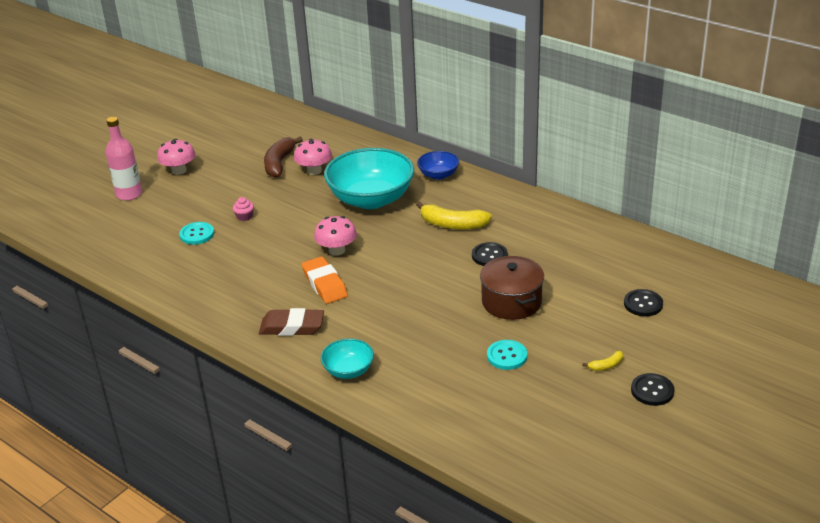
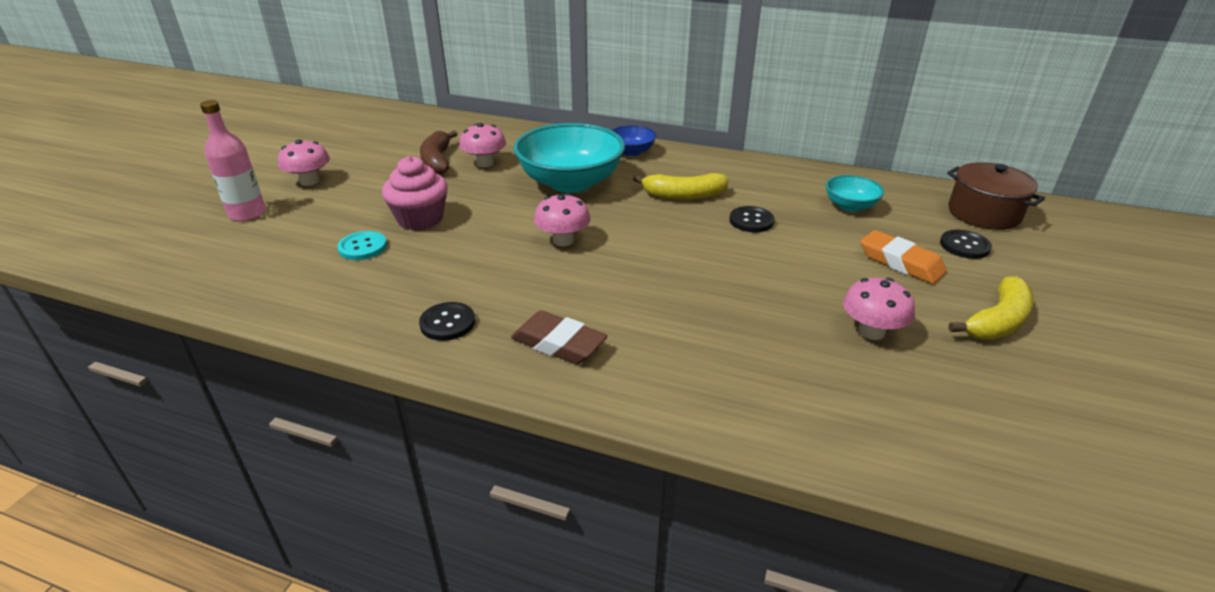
camera: 20 degrees left, 0 degrees up
(244, 217) = (420, 219): pink cupcake -> pink cupcake, size x2.24
(292, 327) = (558, 343): brown eraser -> brown eraser turned 45 degrees clockwise
(324, 284) = (571, 281): orange eraser -> orange eraser (900, 263)
(348, 370) = (678, 391): turquoise bowl -> turquoise bowl (850, 206)
(507, 356) = (871, 331): turquoise button -> pink mushroom
(511, 302) = (819, 266): brown pot -> brown pot (983, 213)
(606, 365) = (997, 321): yellow banana -> yellow banana, size x2.10
(652, 391) = (1080, 342): black button -> black button (447, 323)

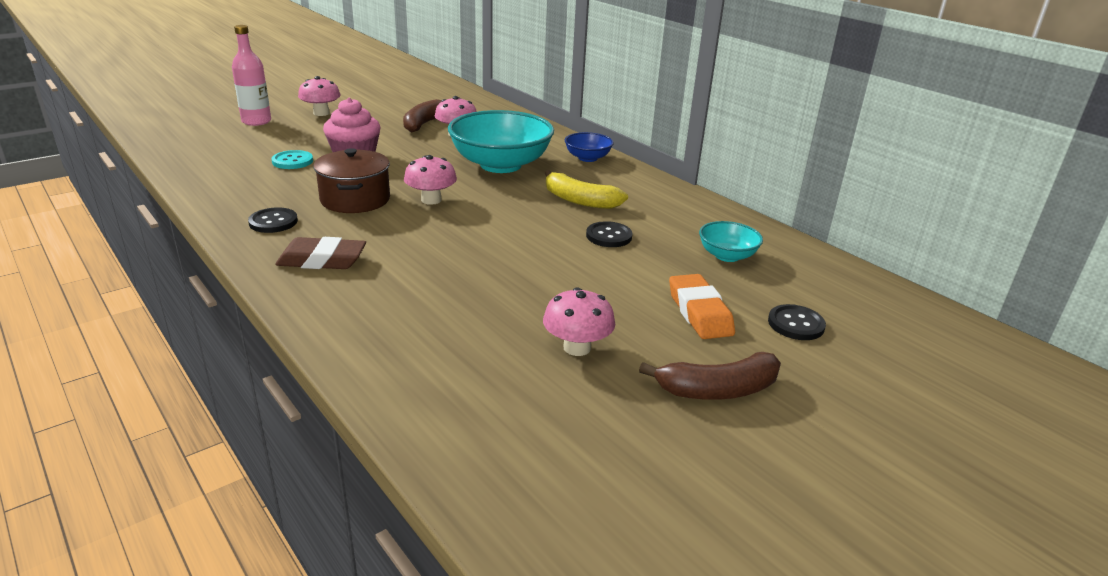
camera: 30 degrees right, 5 degrees down
(558, 343) = (322, 260): brown eraser -> brown eraser turned 60 degrees counterclockwise
(983, 213) = (870, 308): brown pot -> brown pot (355, 199)
(997, 321) = (718, 390): yellow banana -> brown banana

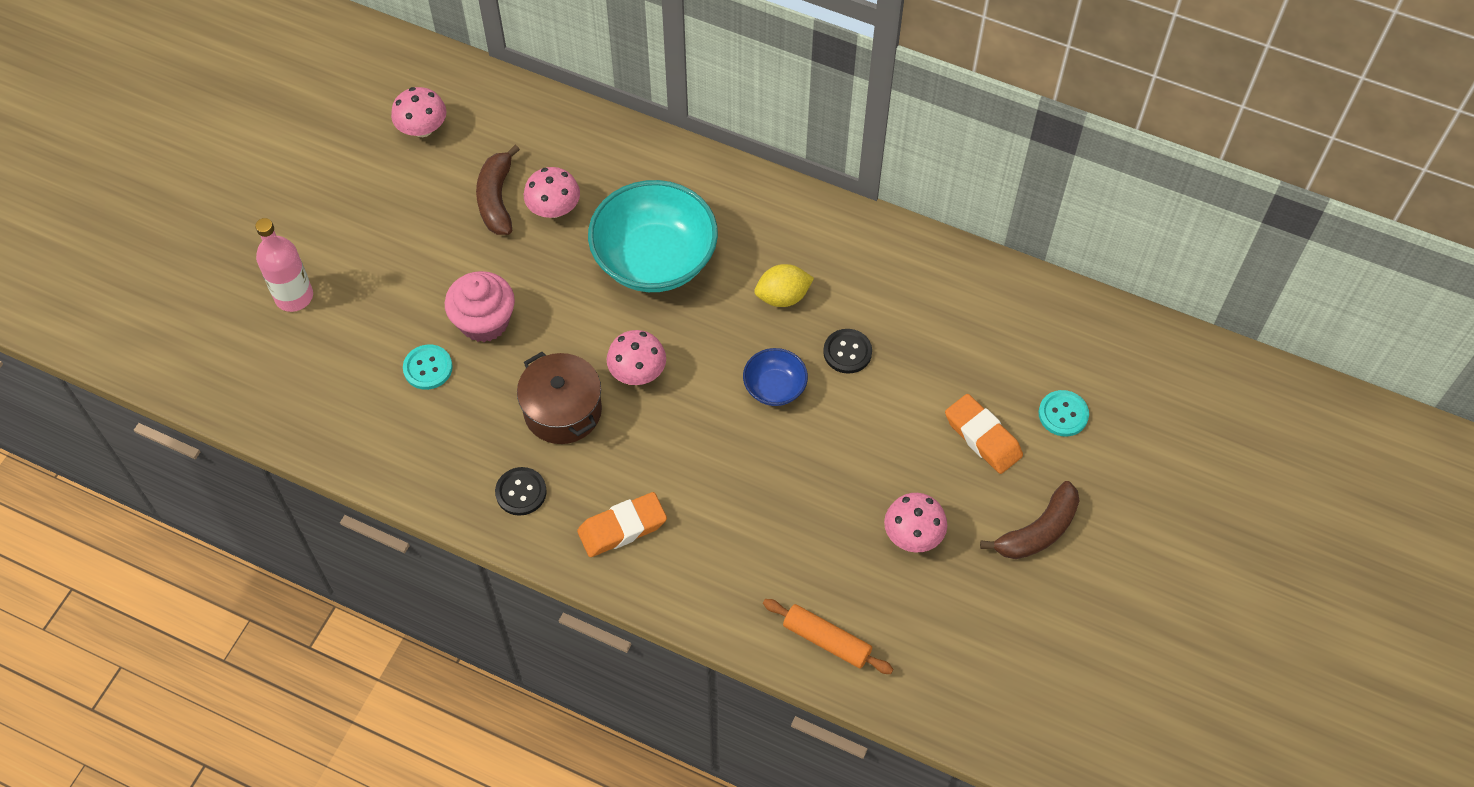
camera: 25 degrees left, 30 degrees up
(321, 113) = (350, 234): pink mushroom -> pink mushroom (422, 128)
(322, 260) = (622, 528): brown eraser -> orange eraser
(417, 386) = (826, 640): none -> orange rolling pin
(580, 201) = (783, 297): yellow banana -> yellow lemon
(587, 158) = (736, 194): blue bowl -> blue bowl (774, 387)
(727, 256) = (967, 332): turquoise bowl -> none
(796, 324) = (1063, 414): black button -> turquoise button

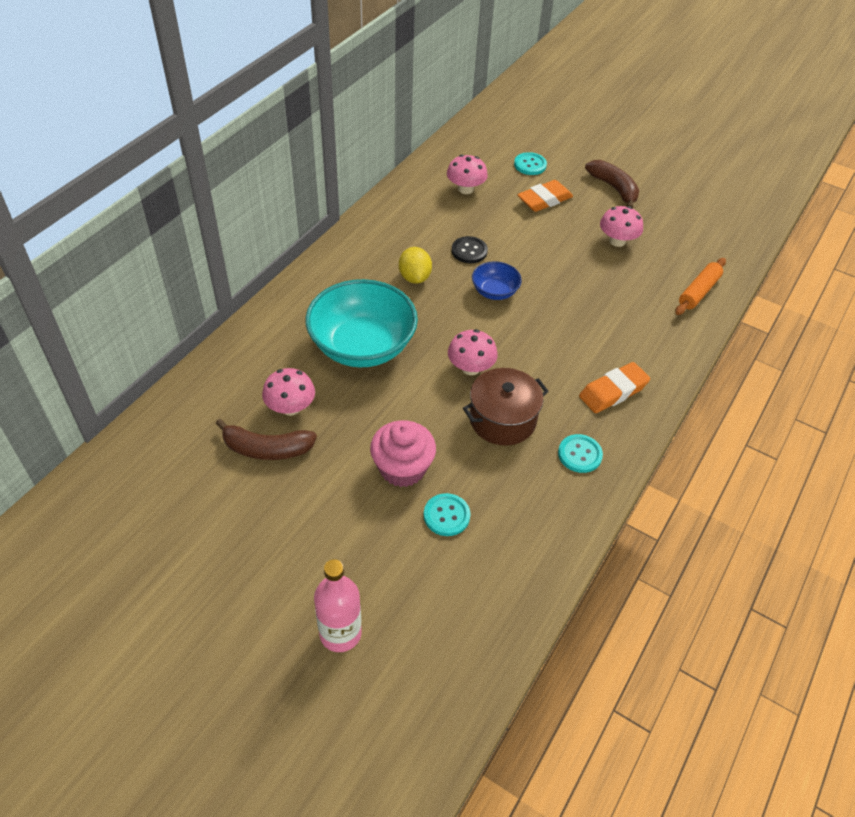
camera: 85 degrees left, 10 degrees down
(422, 128) = (158, 504): pink mushroom -> pink mushroom (465, 189)
(521, 492) = (579, 454): black button -> turquoise button
(622, 528) = (613, 391): orange eraser -> orange eraser turned 75 degrees clockwise

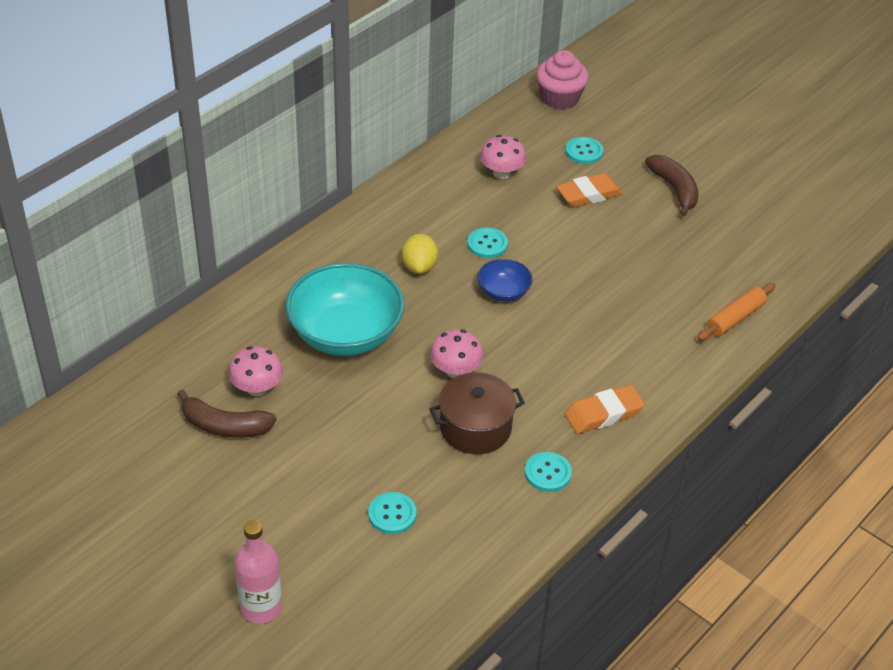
camera: 10 degrees right, 5 degrees down
(402, 468) = (358, 463): pink cupcake -> pink cupcake (559, 98)
(469, 251) = (487, 244): black button -> turquoise button
(617, 241) = (659, 251): pink mushroom -> none

